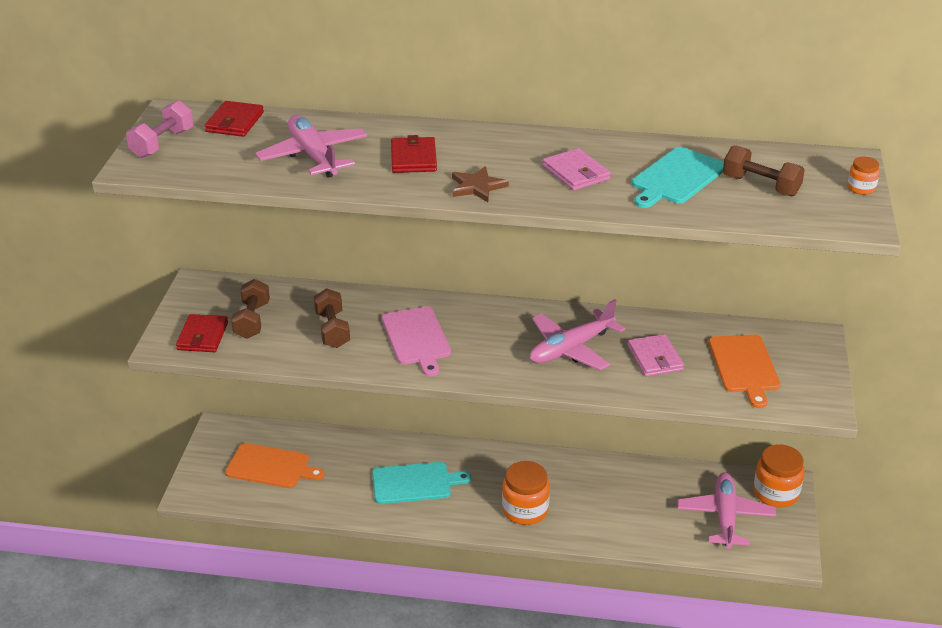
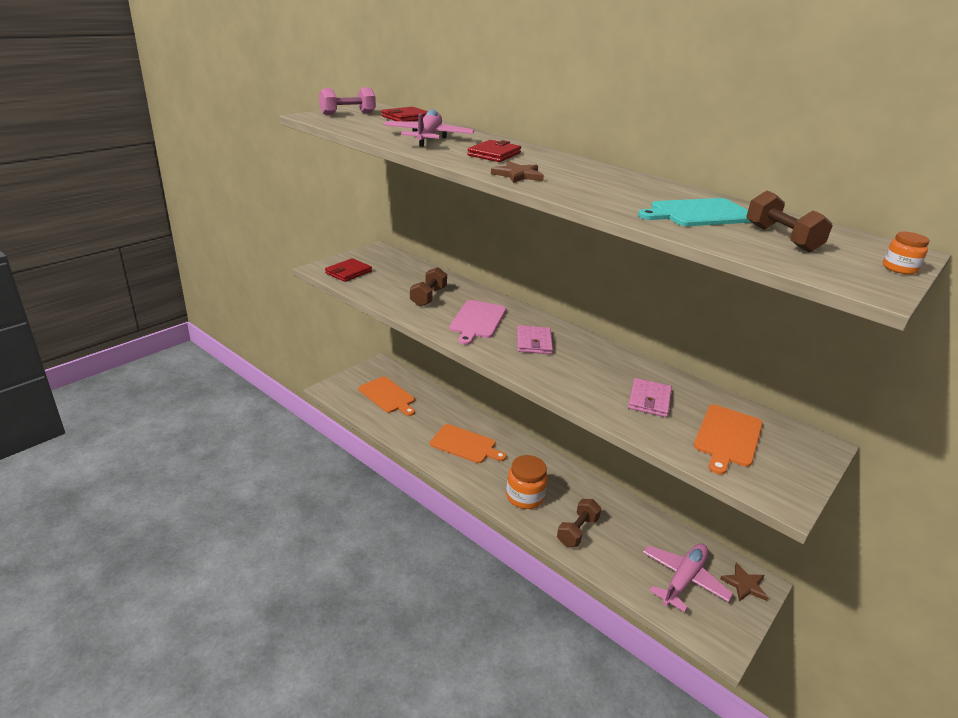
camera: 30 degrees right, 5 degrees down
(252, 320) = (386, 275): brown dumbbell -> brown dumbbell (577, 531)
(415, 483) = (465, 444): turquoise cutting board -> orange cutting board
(571, 349) = (584, 368): pink plane -> none
(576, 173) = (610, 189): pink wallet -> pink wallet (534, 342)
(776, 493) = (744, 584): orange jar -> brown star

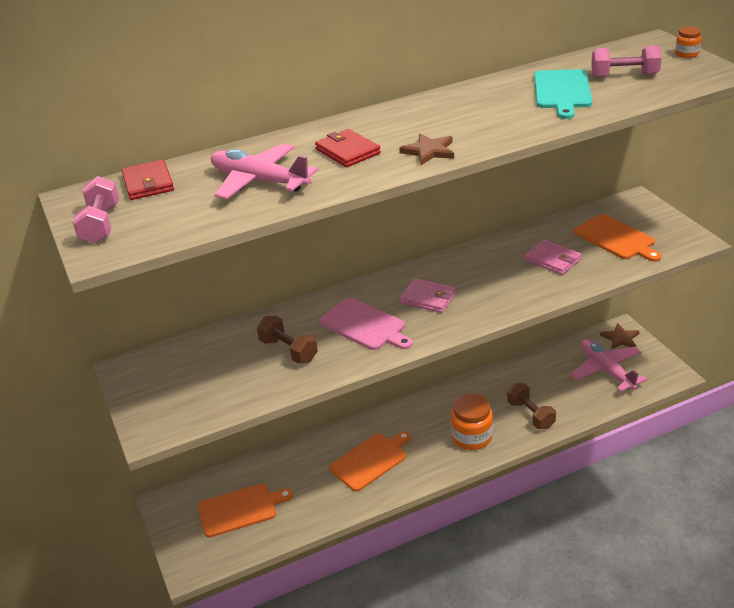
camera: 60 degrees left, 5 degrees up
(348, 272) = (178, 408): red wallet -> none
(781, 238) = (624, 75): brown dumbbell -> pink dumbbell

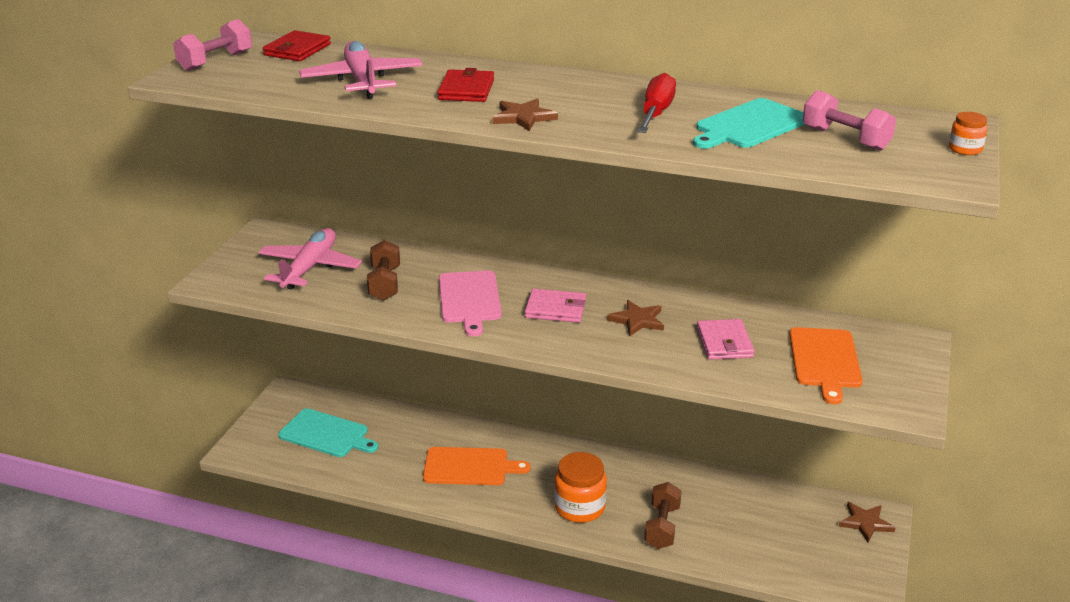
camera: 40 degrees right, 5 degrees down
(240, 509) = (326, 434): orange cutting board -> turquoise cutting board
(428, 298) = (555, 309): pink wallet -> pink wallet turned 60 degrees counterclockwise
(486, 275) = (637, 320): none -> brown star
(497, 109) = (656, 113): none -> red screwdriver
(606, 370) = (802, 540): pink plane -> pink plane (310, 268)

